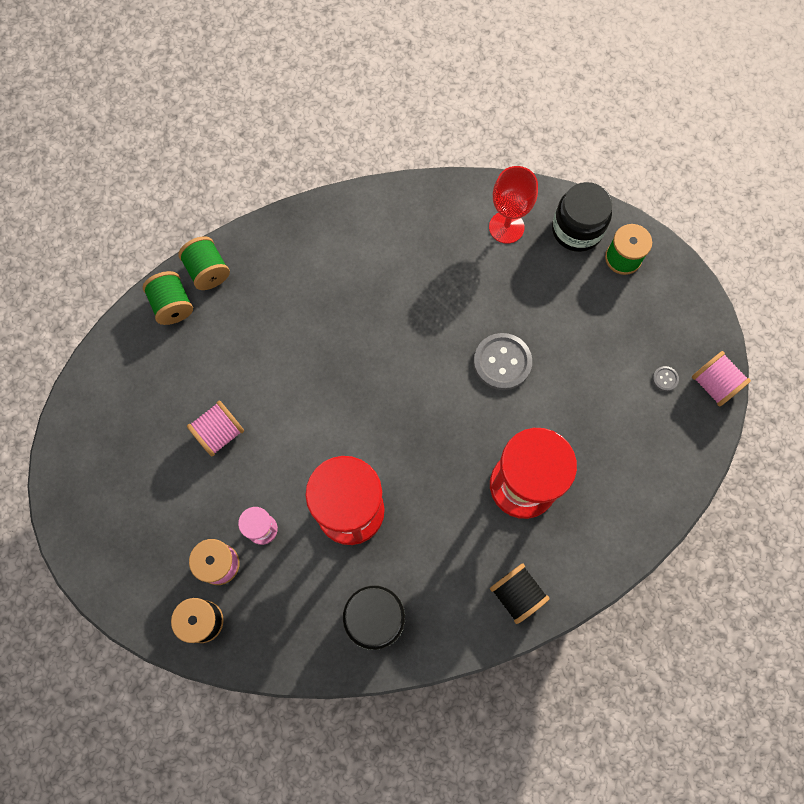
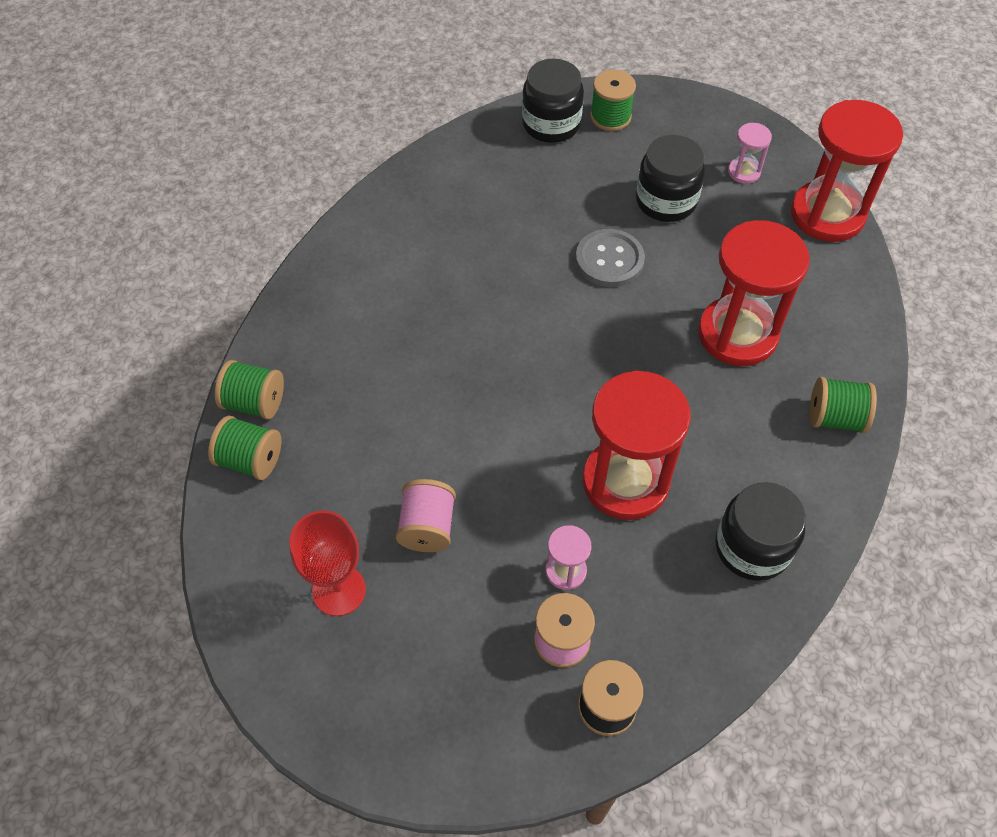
camera: 45 degrees left, 15 degrees down
(506, 227) = (492, 163): red goblet -> red goblet (339, 590)
(516, 594) = (835, 418): black spool -> green spool
(586, 353) = (666, 201): none -> black jar
(665, 379) = (744, 172): grey button -> pink hourglass
(684, 460) = (827, 214): none -> red hourglass
(713, 384) = (781, 148): pink spool -> none

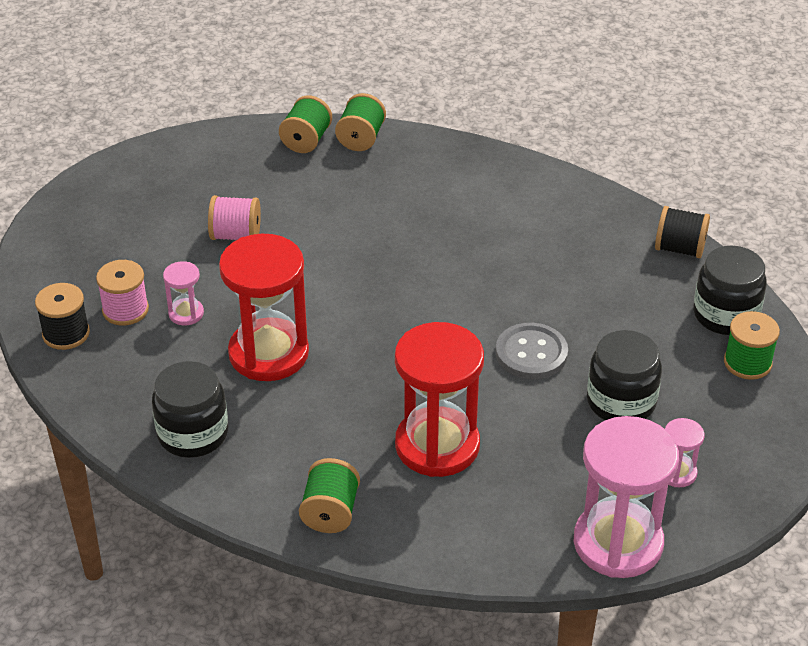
camera: 90 degrees right, 15 degrees down
(339, 590) = (187, 191): red goblet -> none
(461, 146) = (679, 248): none -> black spool
(827, 214) = (618, 543): red hourglass -> pink hourglass

